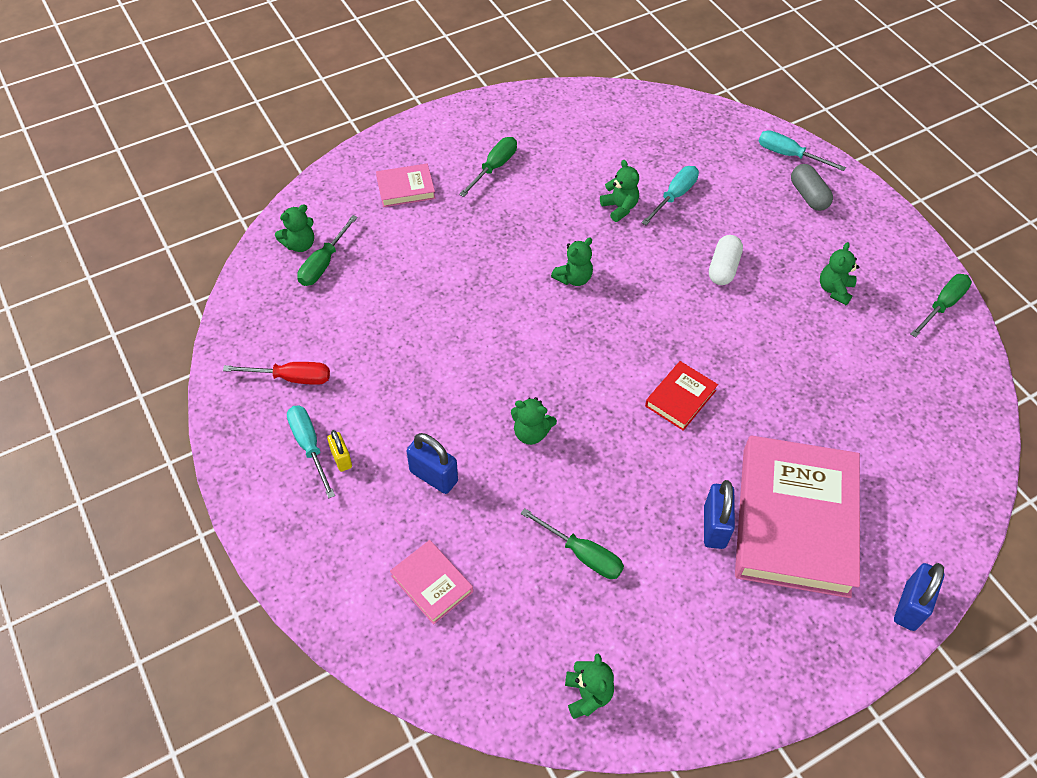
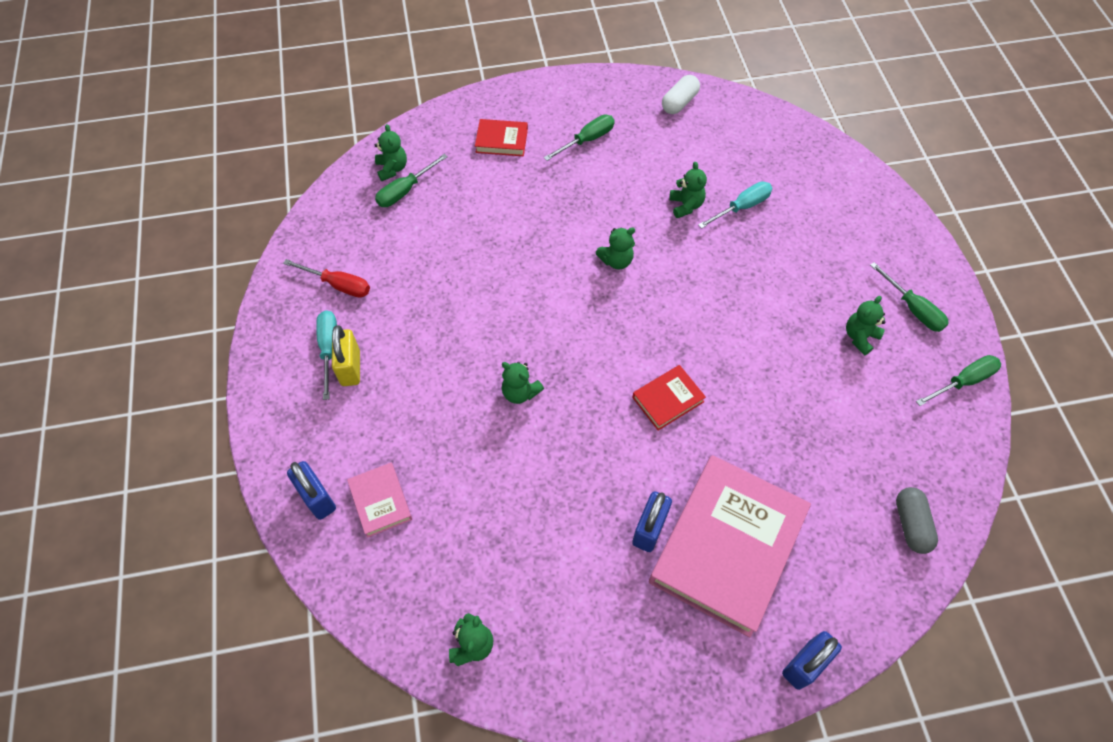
camera: 20 degrees right, 5 degrees up
(300, 244) = (392, 169): green teddy bear -> green teddy bear turned 90 degrees counterclockwise
(341, 459) = (350, 368): yellow padlock -> yellow padlock, size x1.61
(406, 188) = (501, 141): pink book -> red book
(433, 476) = (420, 406): blue padlock -> blue padlock (317, 498)
(582, 554) = (520, 516): green screwdriver -> green screwdriver (912, 308)
(723, 268) = (760, 287): white capsule -> white capsule (679, 102)
(789, 155) = (870, 194): turquoise screwdriver -> none
(808, 196) = (872, 239): grey capsule -> grey capsule (911, 524)

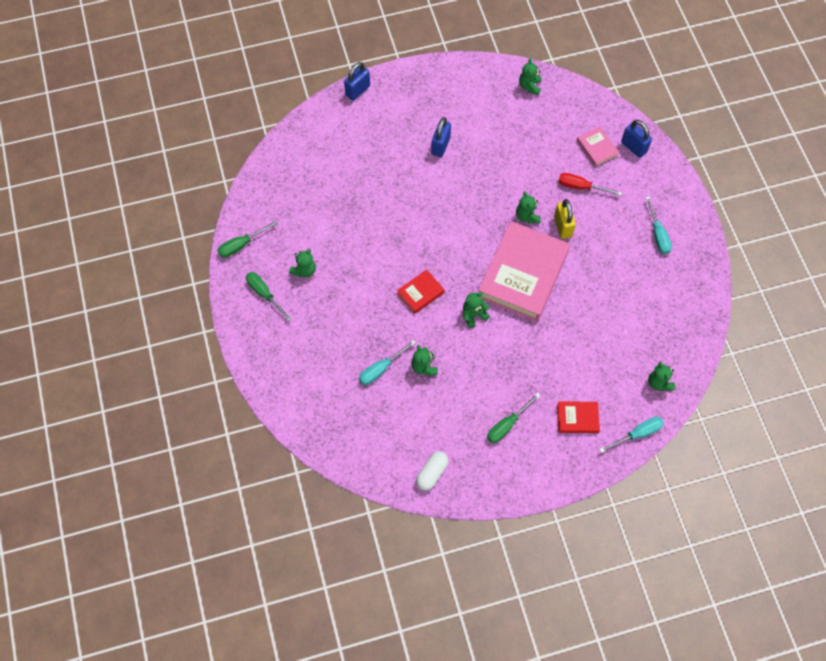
camera: 175 degrees right, 5 degrees up
(338, 285) = (667, 280): red screwdriver -> red screwdriver (581, 187)
(350, 368) = (639, 223): yellow padlock -> yellow padlock (562, 226)
(405, 191) = (642, 363): green screwdriver -> none
(435, 121) = (637, 434): none -> turquoise screwdriver
(520, 392) = (527, 216): green teddy bear -> green teddy bear turned 135 degrees counterclockwise
(668, 399) = (432, 219): red book -> red book (420, 293)
(727, 547) = (396, 140): pink book -> pink book (523, 274)
(911, 524) = (291, 159): grey capsule -> none

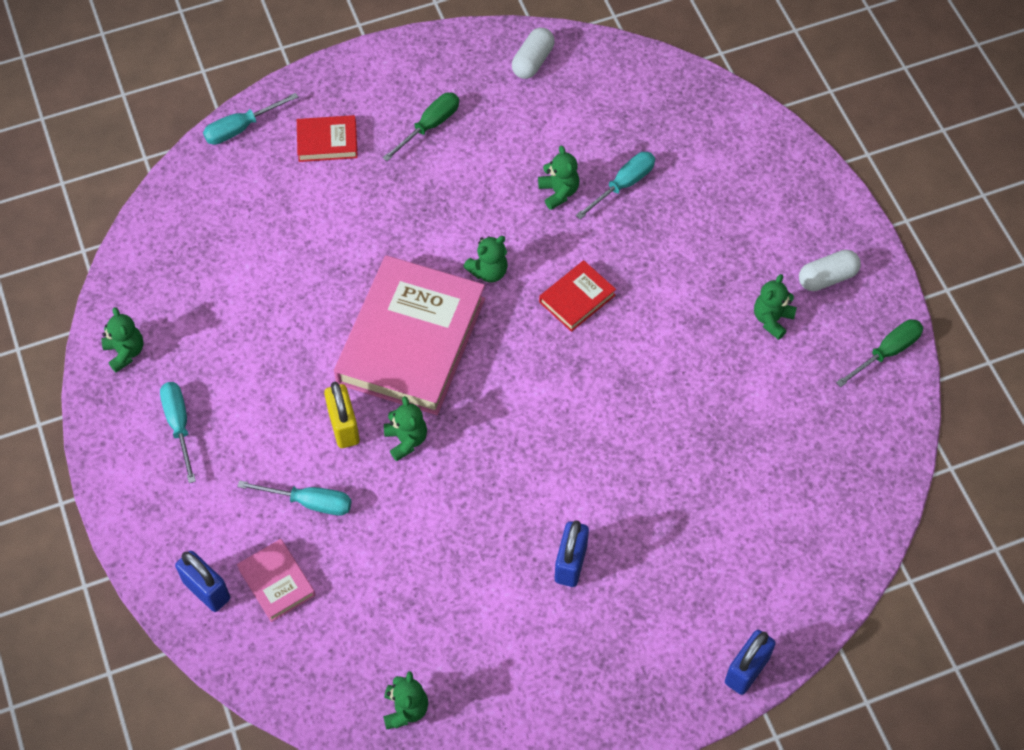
camera: 175 degrees right, 5 degrees down
(264, 294) = (827, 278): green screwdriver -> white capsule
(581, 187) = (309, 502): red screwdriver -> turquoise screwdriver
(659, 383) = (202, 197): green teddy bear -> green teddy bear (125, 352)

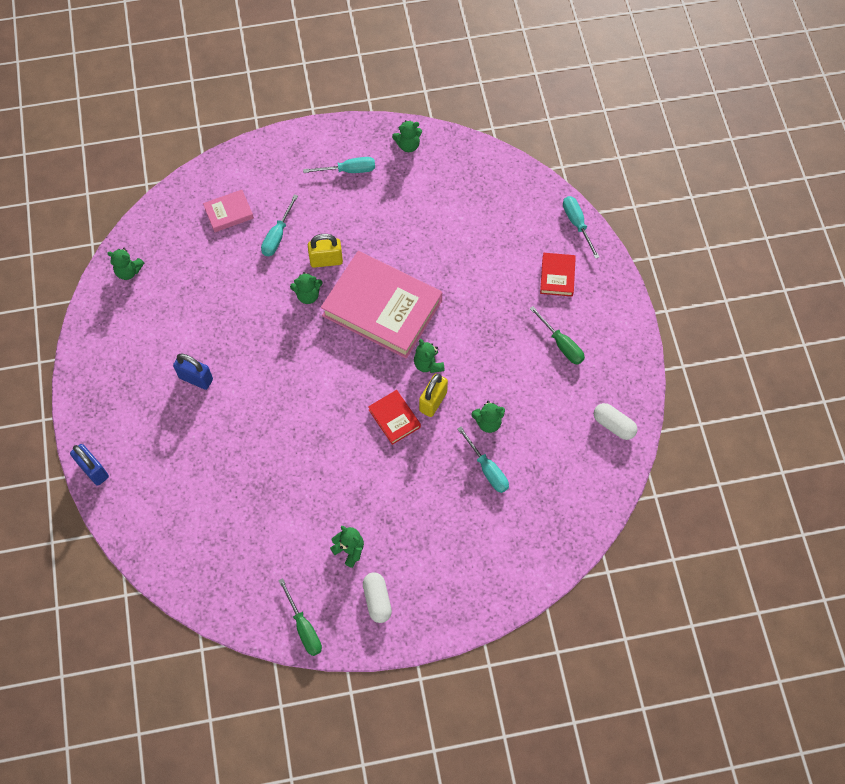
camera: 100 degrees right, 5 degrees up
(206, 590) = (234, 176): blue padlock -> none
(542, 258) = (433, 401): none -> yellow padlock

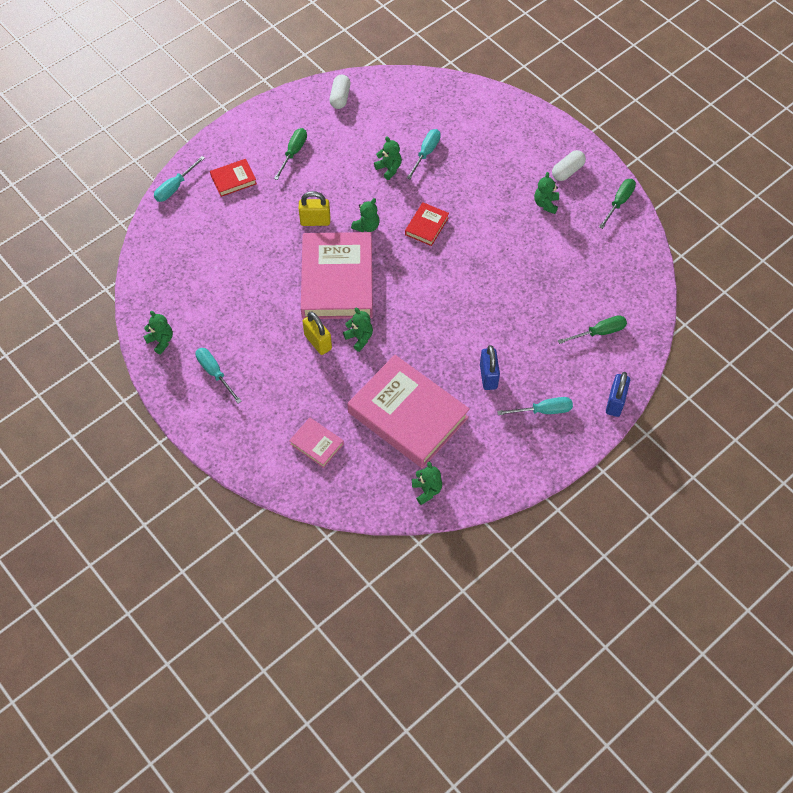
camera: 120 degrees left, 5 degrees down
(171, 504) = (599, 332): none -> green screwdriver
(206, 294) = (408, 415): none -> pink book
(277, 236) = (316, 392): turquoise screwdriver -> turquoise screwdriver (543, 410)
(433, 401) = (396, 209): yellow padlock -> yellow padlock (315, 221)

